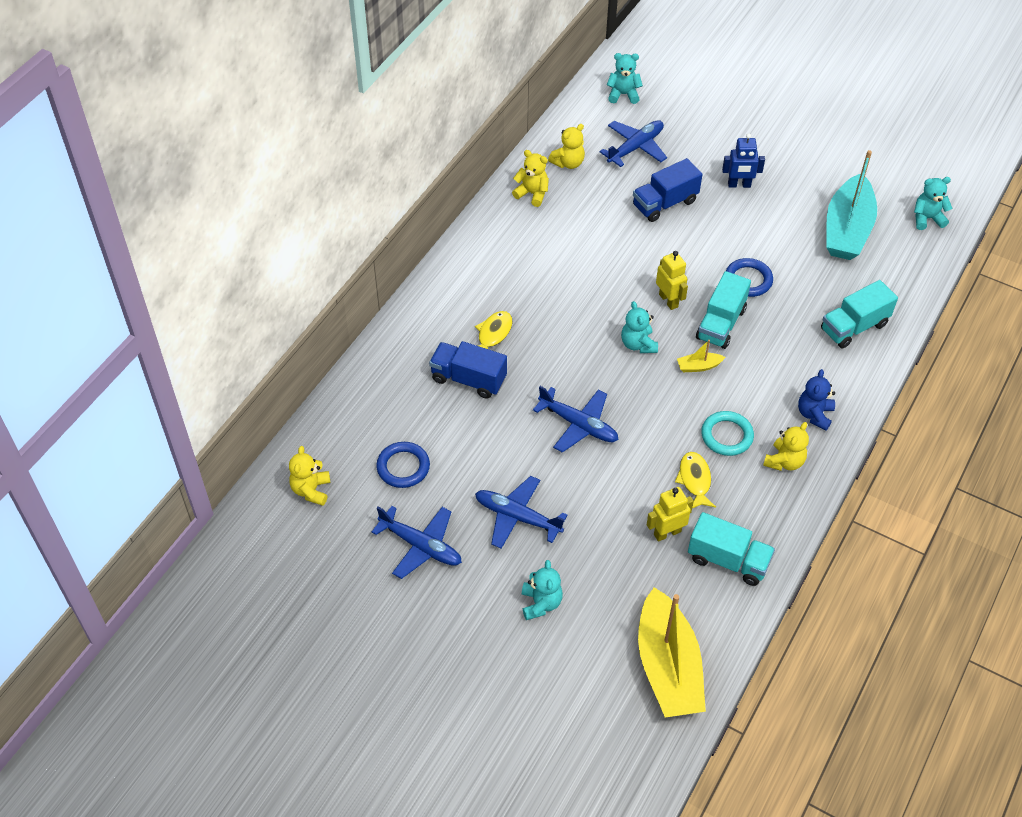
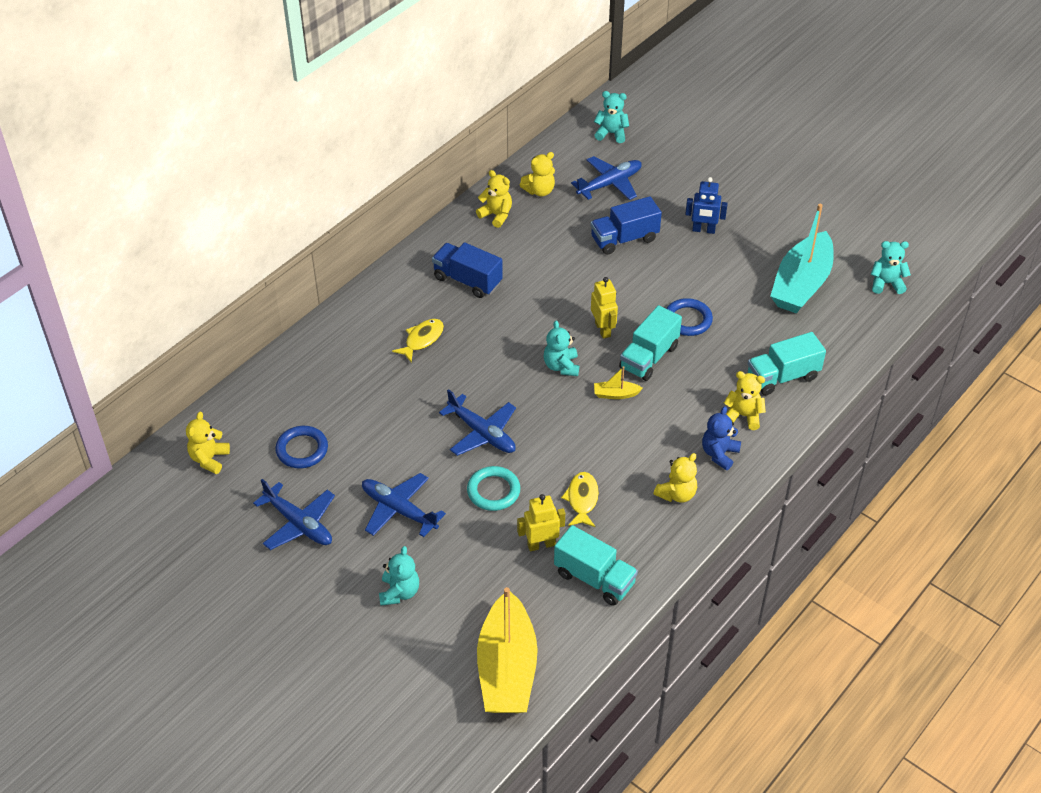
camera: 10 degrees right, 5 degrees down
(468, 379) = (387, 377): blue truck -> blue truck (467, 280)
(726, 436) = (625, 462): turquoise ring -> turquoise ring (493, 491)
(827, 372) = (743, 416): none -> yellow teddy bear

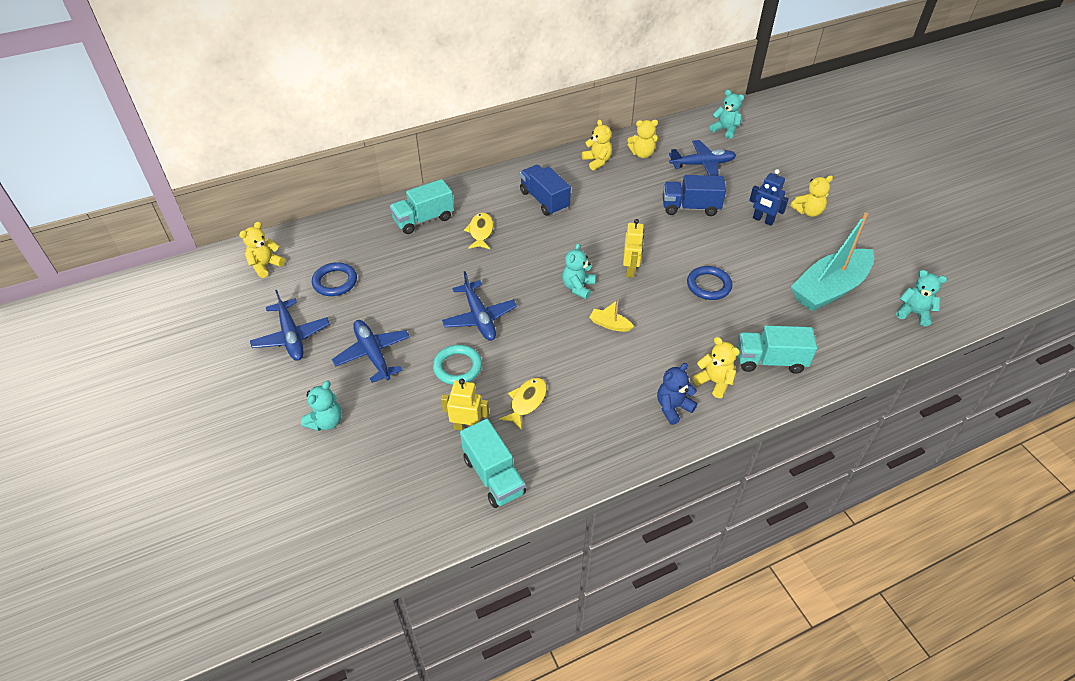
camera: 25 degrees right, 0 degrees up
(422, 340) = (480, 232): yellow fish -> yellow fish turned 60 degrees counterclockwise
(507, 668) = (366, 526): yellow boat -> none
(649, 357) = (656, 304): turquoise truck -> turquoise truck (423, 219)
(676, 494) = (613, 428): yellow teddy bear -> yellow teddy bear (808, 211)

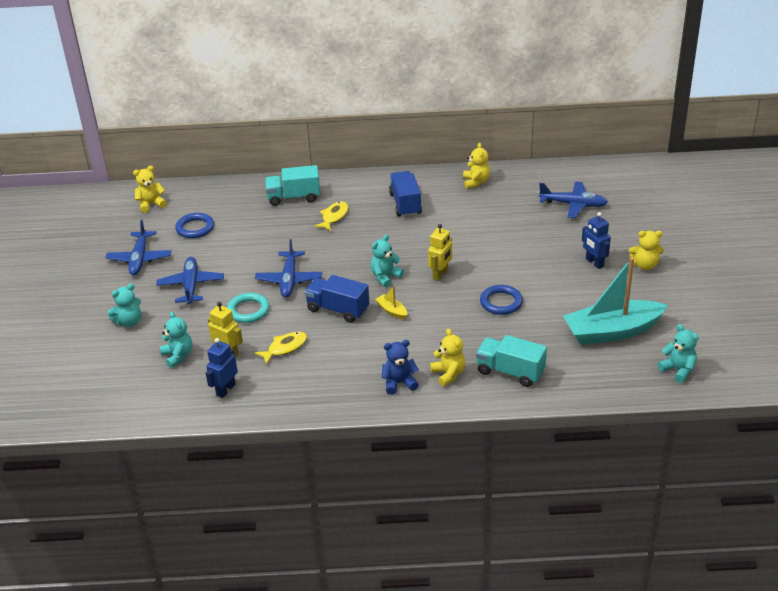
camera: 25 degrees right, 10 degrees down
(493, 476) = (225, 390): turquoise truck -> blue robot
(642, 154) = (522, 184): yellow teddy bear -> none
(690, 207) = (533, 237): blue truck -> blue truck (338, 309)
(725, 130) = (620, 179): turquoise teddy bear -> turquoise teddy bear (178, 356)

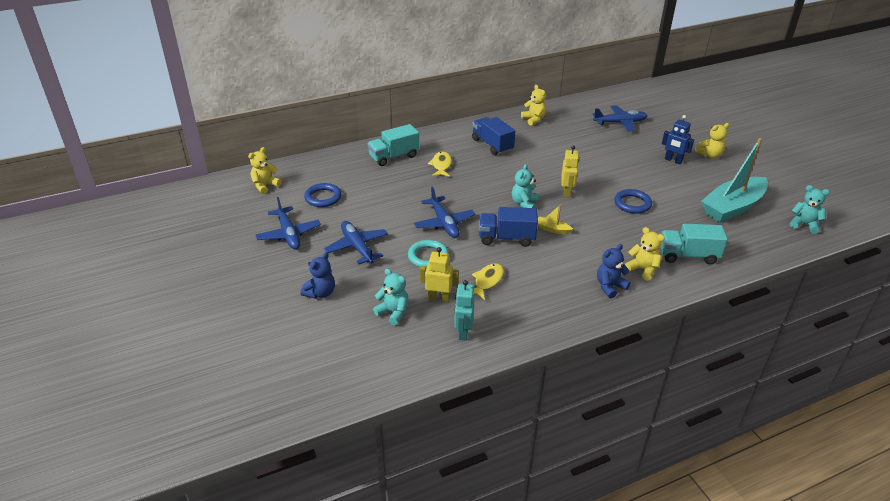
camera: 25 degrees left, 0 degrees up
(129, 322) = (320, 293): turquoise teddy bear -> blue teddy bear
(225, 390) = (463, 332): blue robot -> turquoise robot

